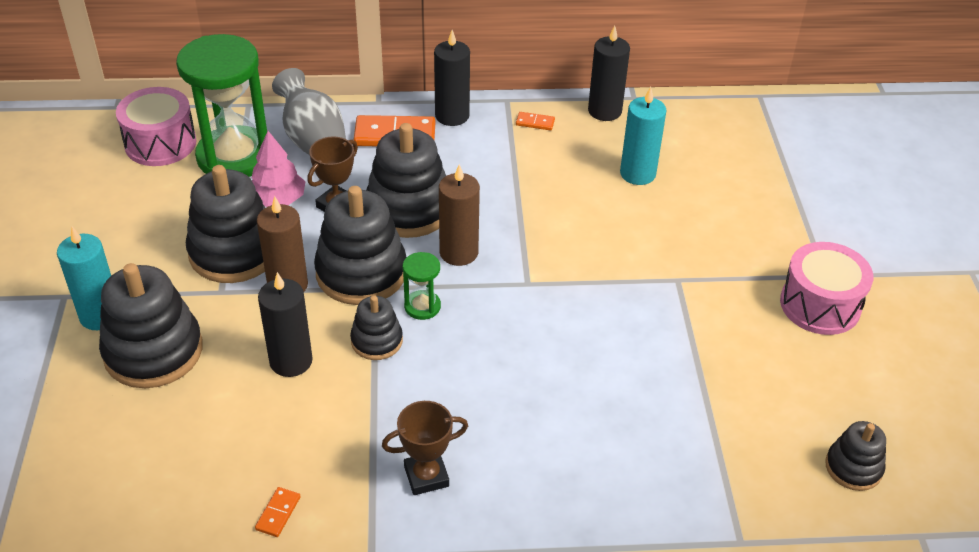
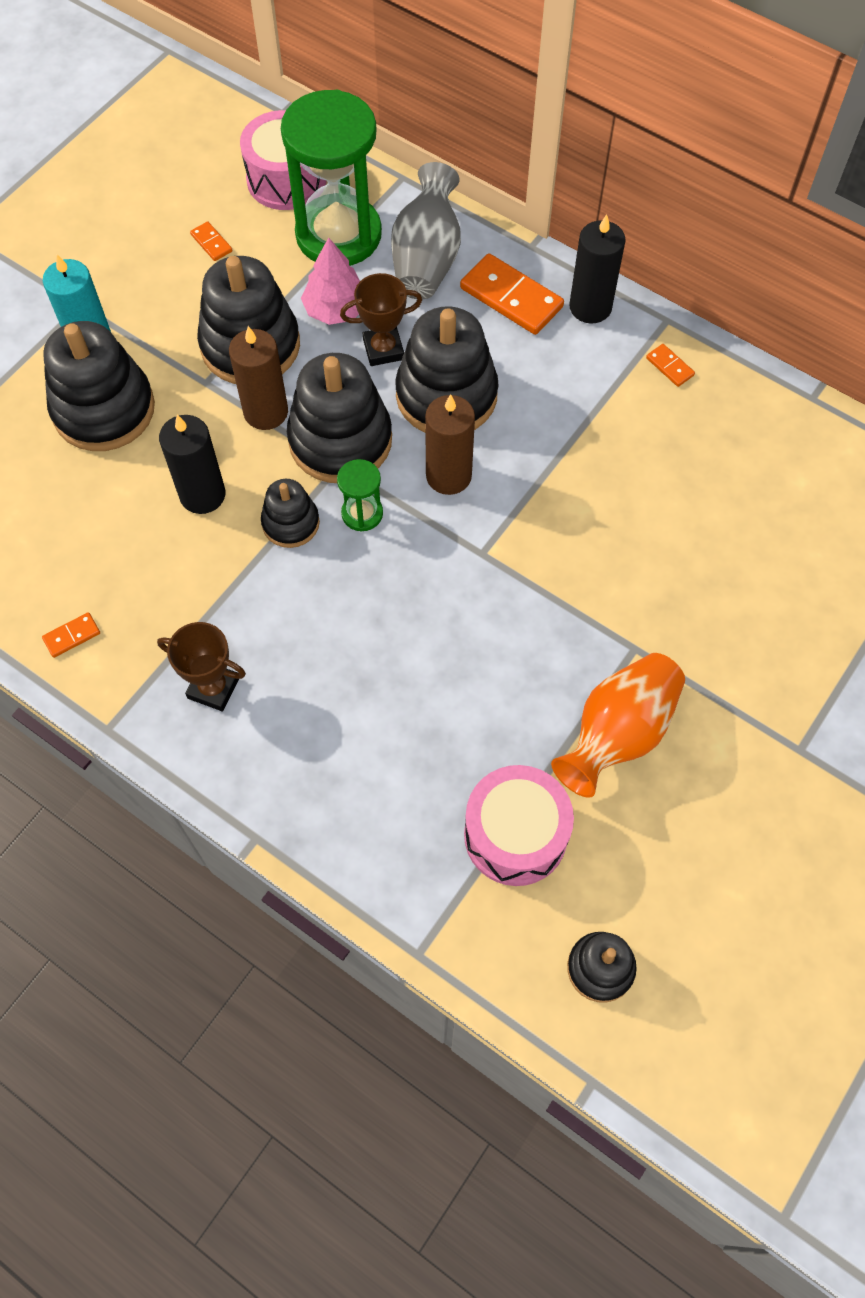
camera: 40 degrees right, 20 degrees up
(138, 206) = (211, 243): none -> orange domino
(604, 111) = (761, 396): black candle -> none
(637, 174) = (719, 497): turquoise candle -> none
(719, 331) = (617, 733): none -> orange vase
(820, 305) = (756, 778): pink drum -> pink drum (515, 835)

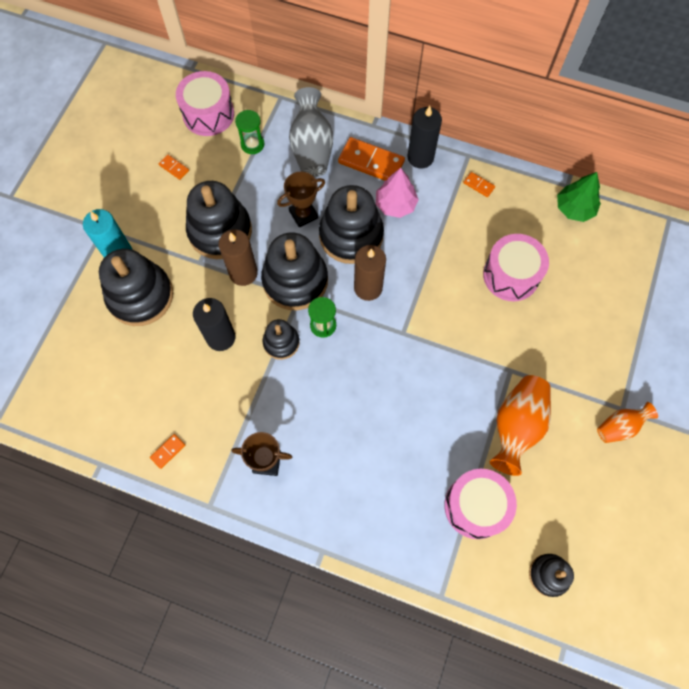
camera: 15 degrees left, 5 degrees up
(336, 310) = (266, 195): pink tree -> pink tree (395, 204)
(338, 235) = (252, 144): green hourglass -> green hourglass, size x0.43
(680, 509) = (511, 275): none -> pink drum
(787, 775) = (619, 426): none -> orange vase
(813, 434) = (574, 208): none -> green tree

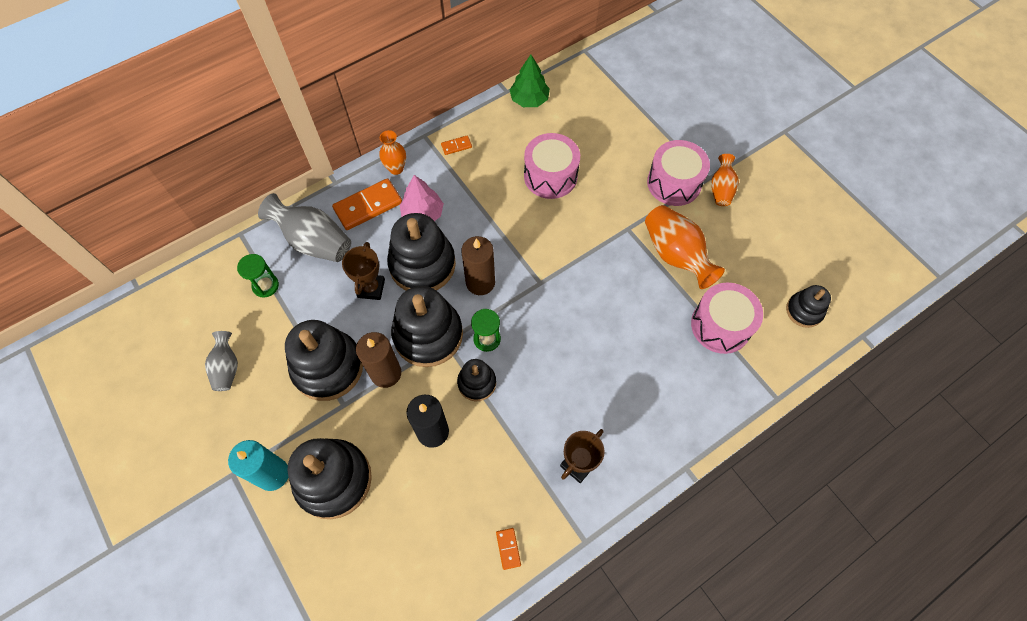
camera: 55 degrees left, 5 degrees down
(174, 168) = (227, 367): orange domino -> grey vase
(208, 114) = (199, 303): pink drum -> pink drum (674, 183)
(420, 157) = (396, 168): black candle -> orange vase

